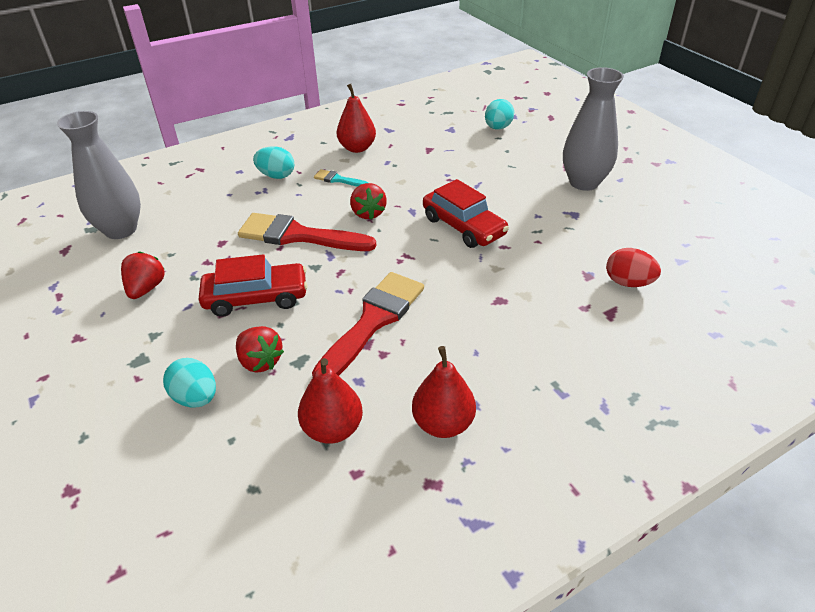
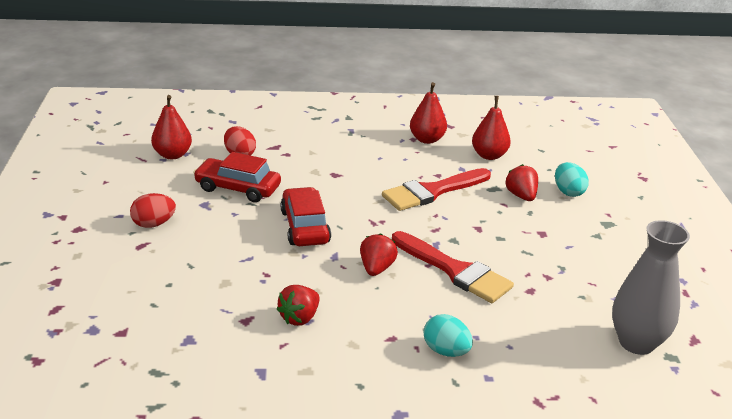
camera: 155 degrees left, 10 degrees down
(146, 288) = (604, 271): red strawberry -> red strawberry (299, 318)
(256, 298) = (512, 233): red car -> red car (238, 188)
(338, 179) = (379, 318): turquoise brush -> none
(357, 148) = (325, 356): red pear -> red pear (172, 155)
(498, 128) = (135, 318): turquoise egg -> none
(584, 182) = (154, 224): grey vase -> red egg

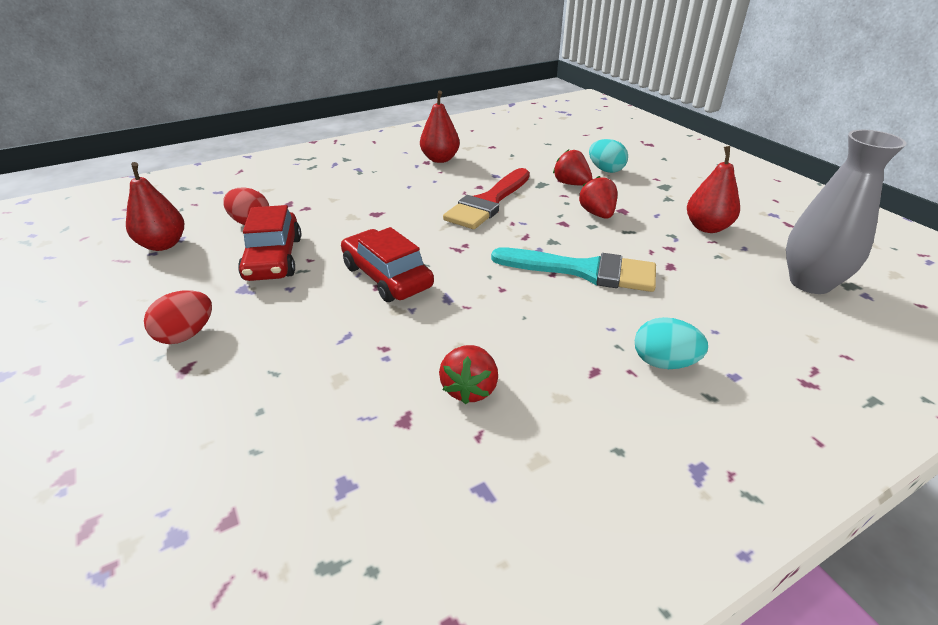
camera: 25 degrees left, 5 degrees up
(238, 188) = (273, 258): red car -> red car turned 90 degrees counterclockwise
(376, 268) = (504, 296): red strawberry -> red strawberry (597, 214)
(455, 270) = (584, 271): red brush -> turquoise brush
(489, 155) = (509, 158): red pear -> red pear (707, 227)

